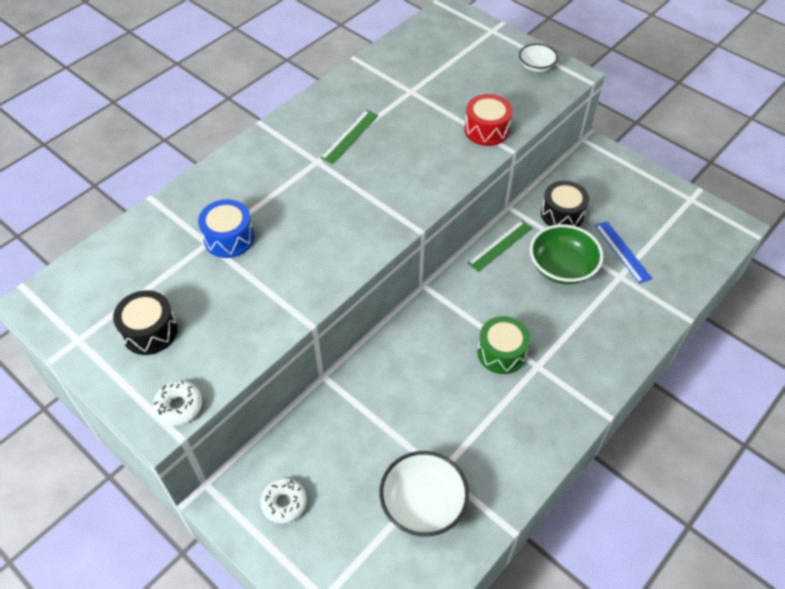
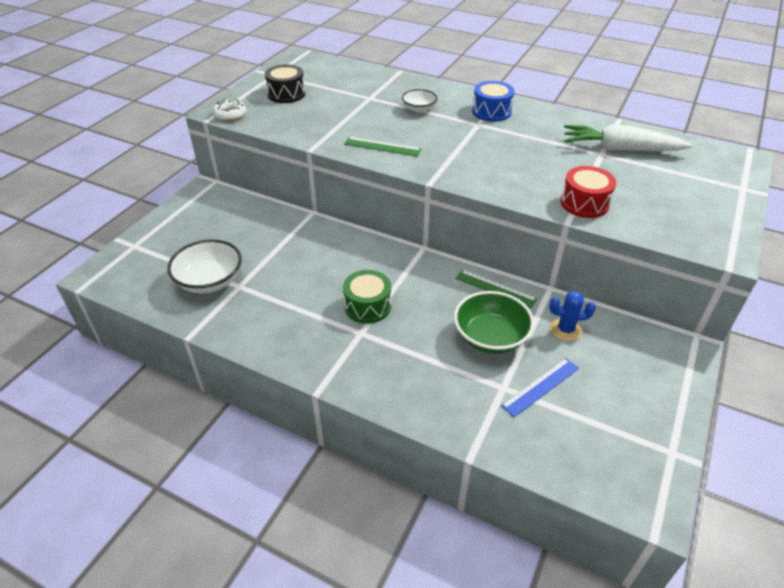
camera: 75 degrees right, 10 degrees down
(229, 238) = (378, 104): blue drum -> blue drum (491, 112)
(284, 503) = (204, 215): white donut -> none
(349, 136) = (517, 133): green ruler -> green ruler (382, 146)
(407, 76) = (621, 149): none -> white carrot
(536, 66) = (714, 224): white bowl -> white bowl (419, 109)
(562, 214) = (565, 329): black drum -> blue cactus

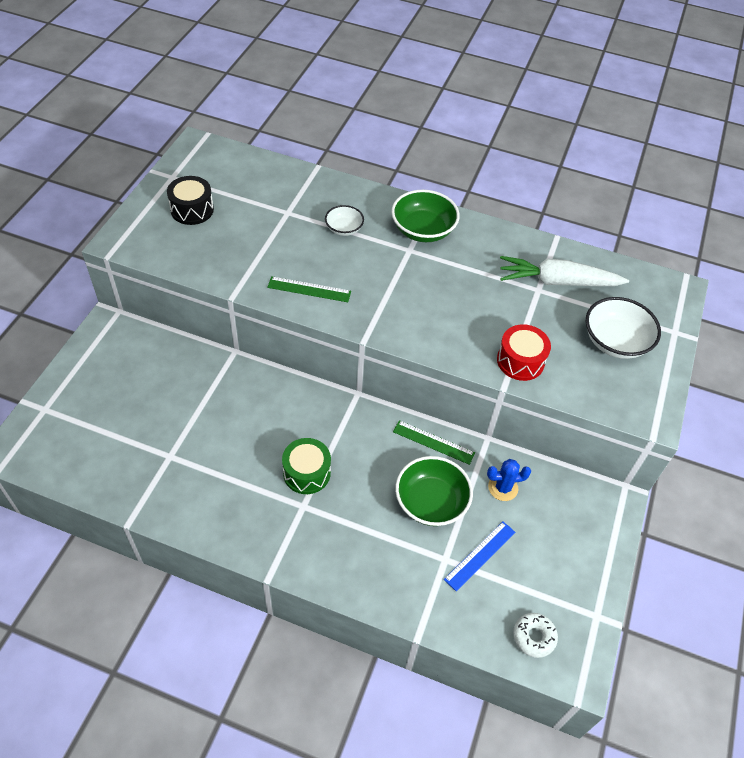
camera: 10 degrees left, 10 degrees up
(210, 281) = (137, 451): white bowl -> white bowl (615, 341)
(230, 115) = (133, 246): white donut -> white donut (534, 637)
(491, 112) = (423, 230): blue drum -> green bowl

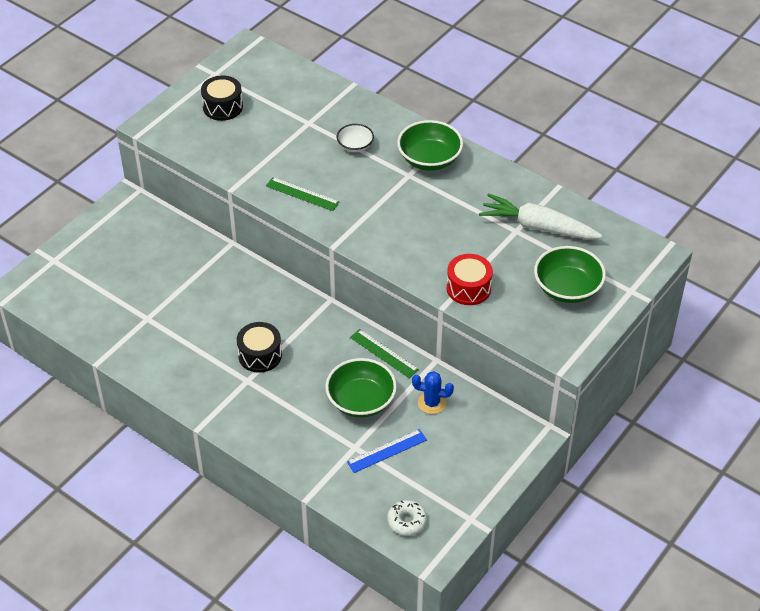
camera: 20 degrees right, 5 degrees down
(307, 473) = (260, 355): green drum -> black drum
(615, 341) = (567, 288): white bowl -> green bowl

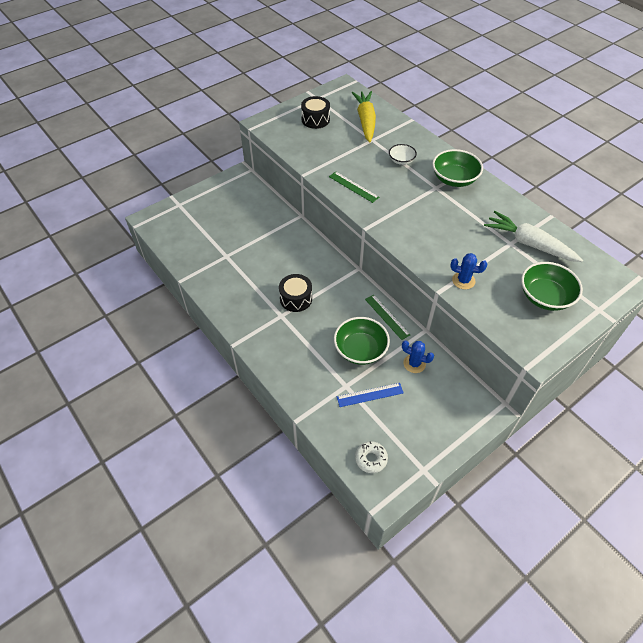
camera: 15 degrees right, 5 degrees up
(292, 97) = (365, 121): none -> yellow carrot
(468, 288) = (463, 280): red drum -> blue cactus

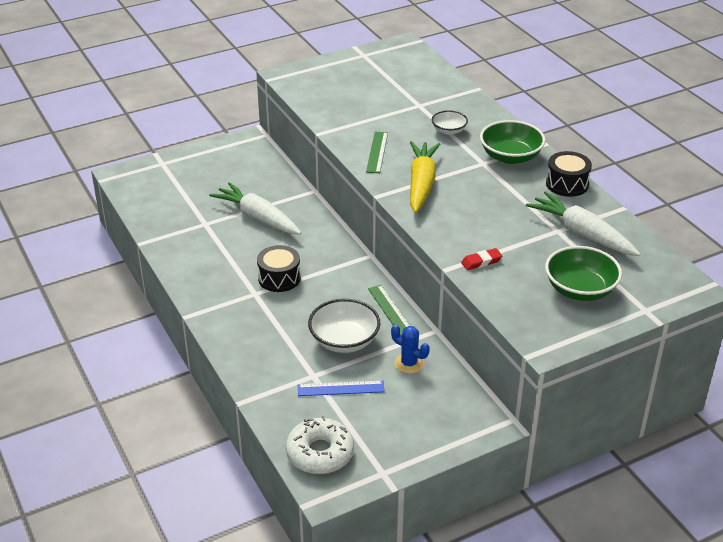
camera: 10 degrees right, 15 degrees down
(265, 245) = (258, 218): none -> white carrot
(315, 119) = (353, 77): black drum -> black drum (567, 184)
(353, 187) = (377, 152): green ruler -> green ruler turned 45 degrees clockwise
(360, 350) = (344, 341): green bowl -> white bowl
(365, 121) = (418, 85): yellow carrot -> yellow carrot (421, 184)
(371, 459) = (320, 453): white donut -> white donut, size x1.63
(463, 280) = (481, 262): blue cactus -> red eraser

